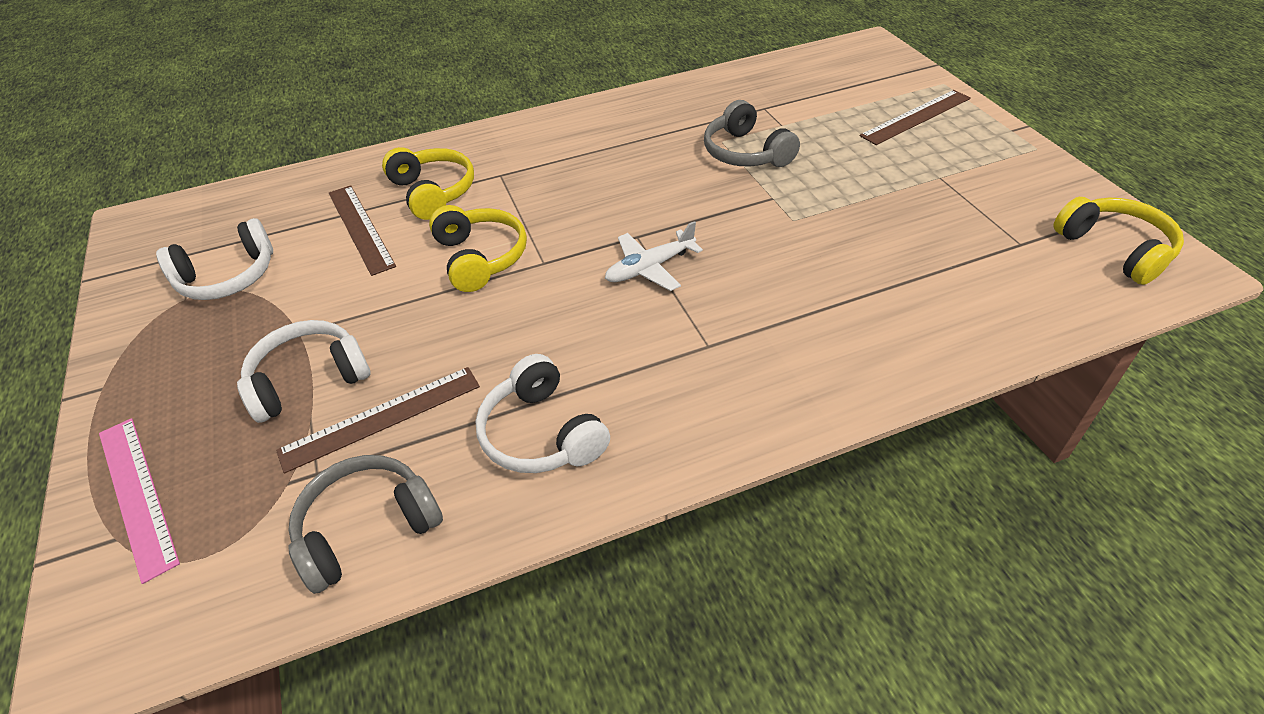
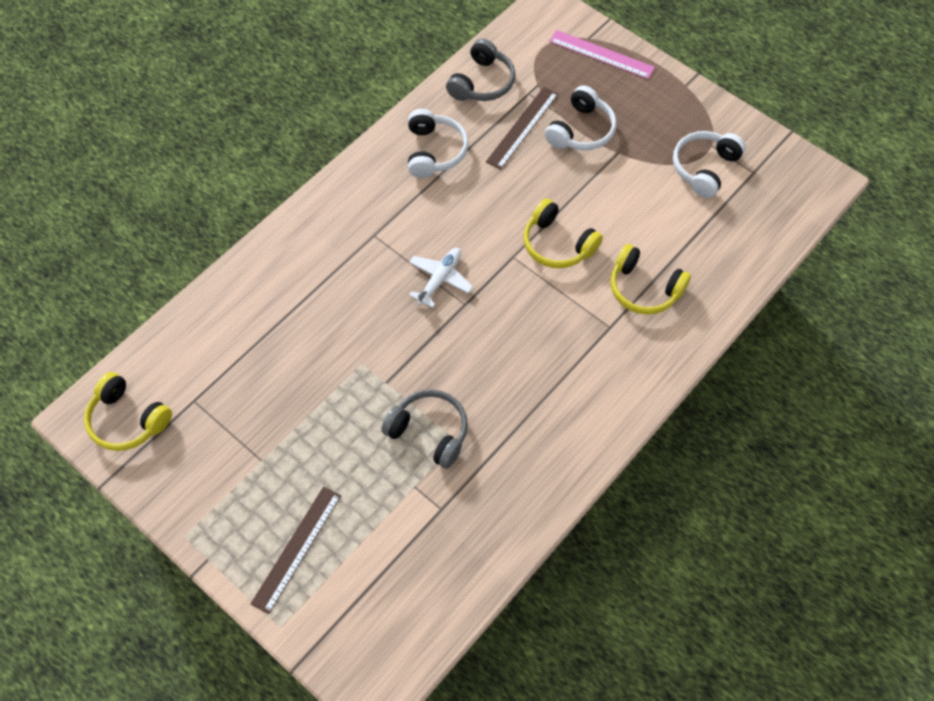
camera: 150 degrees right, 15 degrees up
(360, 228) = (662, 236): brown ruler -> none
(542, 433) = (434, 151): white headphones -> white headphones turned 60 degrees clockwise

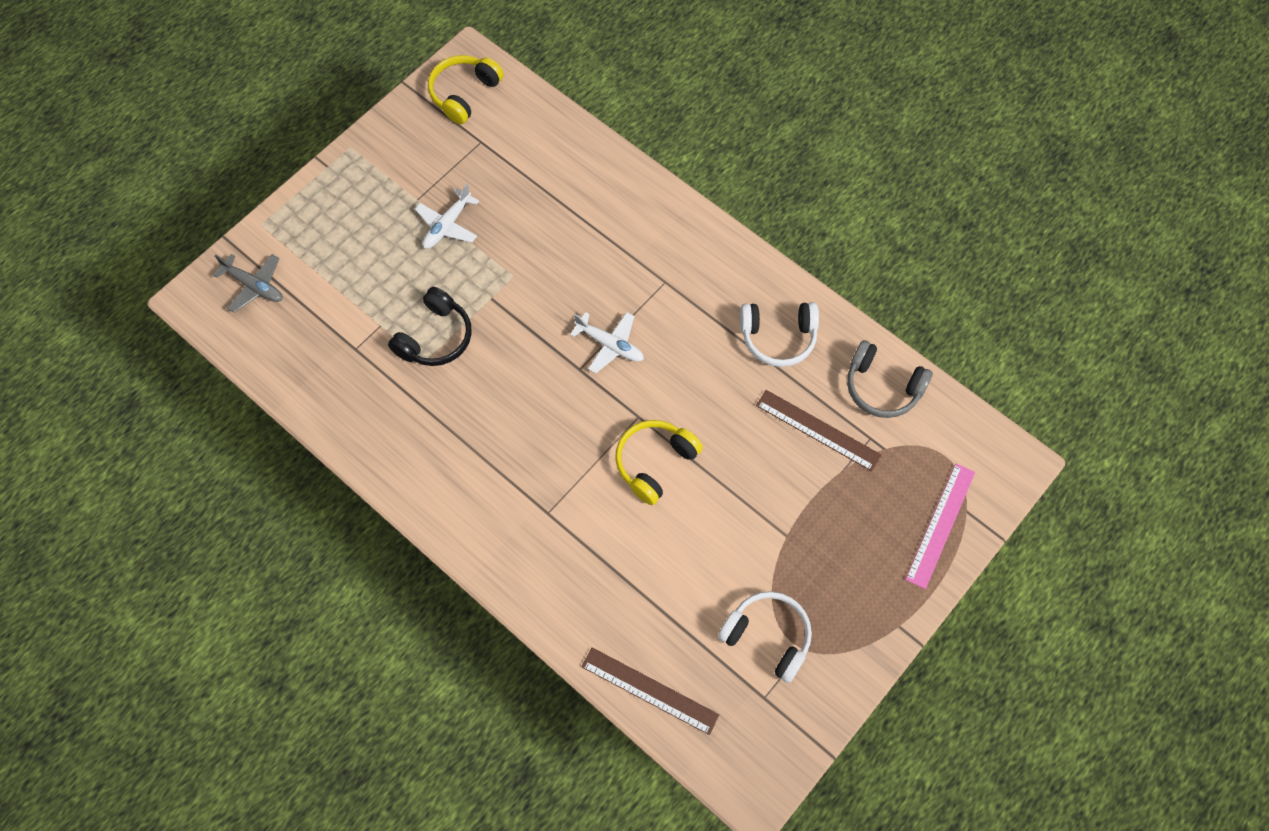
camera: 90 degrees right, 5 degrees up
(297, 428) = (447, 225): none -> white plane
(297, 548) = (329, 232): brown ruler -> brown ruler (649, 690)
(361, 624) = (254, 286): none -> grey plane
(429, 432) = (435, 337): grey headphones -> black headphones
(581, 130) = (817, 495): white headphones -> none
(644, 288) = (596, 552): yellow headphones -> none

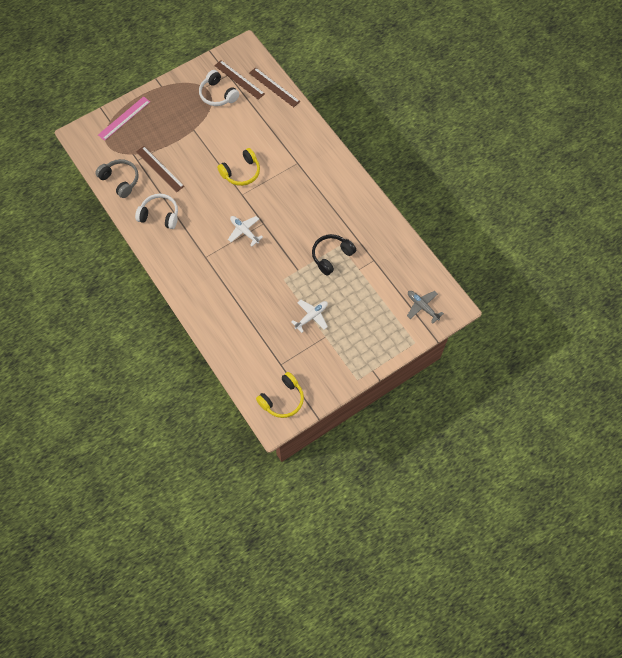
camera: 165 degrees left, 0 degrees up
(734, 690) = (239, 79): none -> brown ruler

